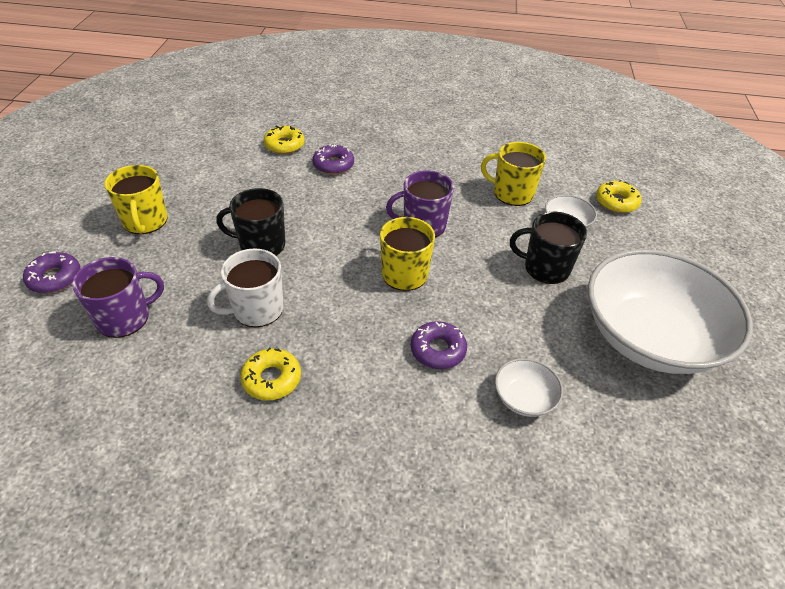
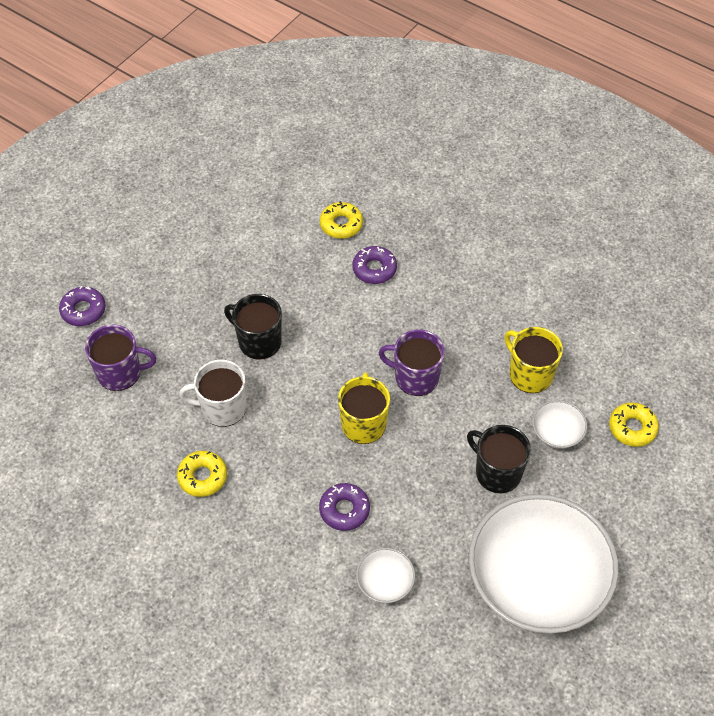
camera: 30 degrees right, 10 degrees up
(145, 221) = (174, 276): yellow mug -> none

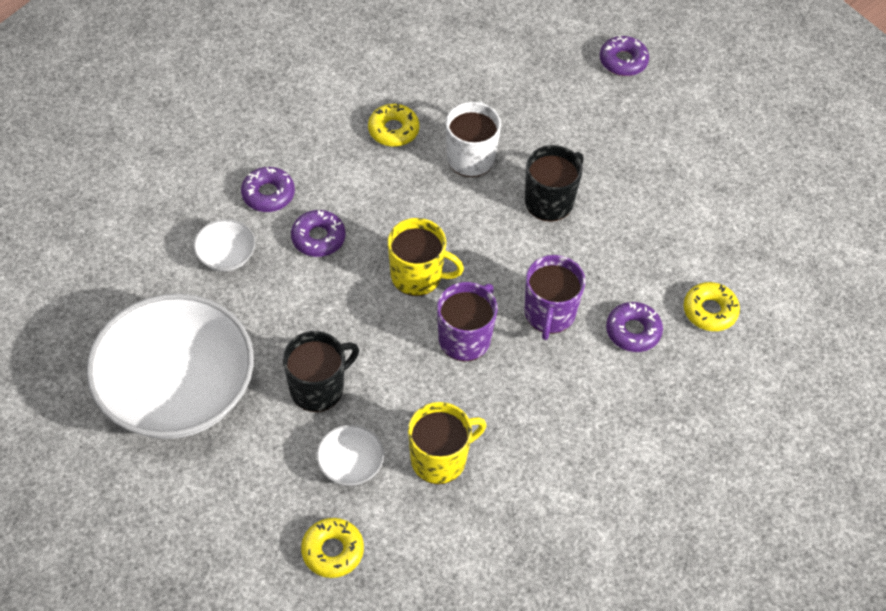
camera: 100 degrees right, 0 degrees up
(120, 373) = (536, 82): purple mug -> purple mug (549, 314)
(304, 566) = (268, 194): none -> purple donut

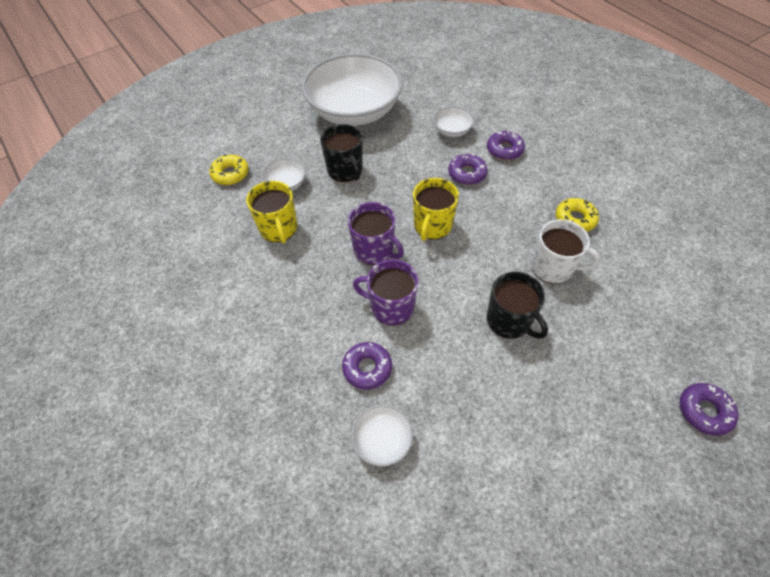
camera: 100 degrees right, 0 degrees up
(710, 311) = (382, 440): yellow donut -> white bowl

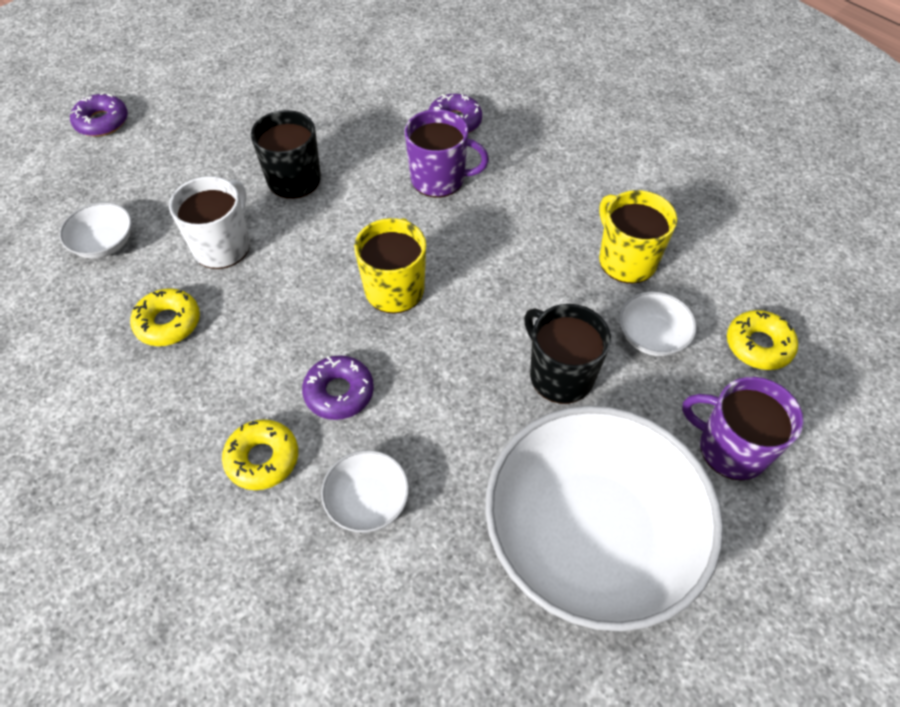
camera: 170 degrees right, 0 degrees up
(374, 250) = (475, 244): purple mug -> purple mug (731, 448)
(382, 440) = (427, 73): white bowl -> white bowl (104, 243)
(504, 150) = (262, 459): purple donut -> yellow donut
(553, 268) = (223, 246): white mug -> white mug turned 105 degrees clockwise

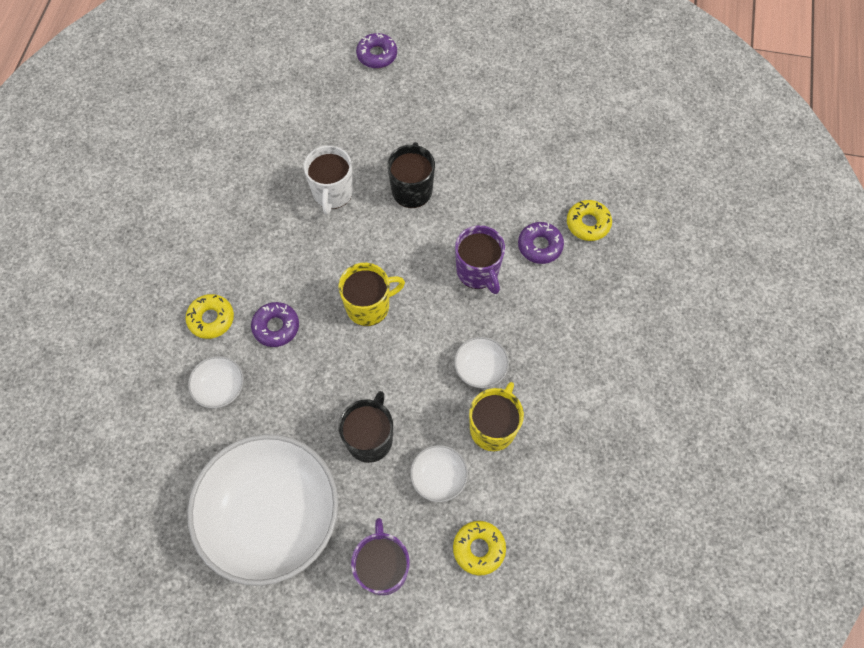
camera: 55 degrees right, 10 degrees up
(104, 243) = (290, 134): white bowl -> white bowl (480, 368)
(168, 323) = (261, 208): yellow donut -> yellow donut (588, 223)
(223, 246) = (332, 193): white mug -> white mug turned 105 degrees clockwise

